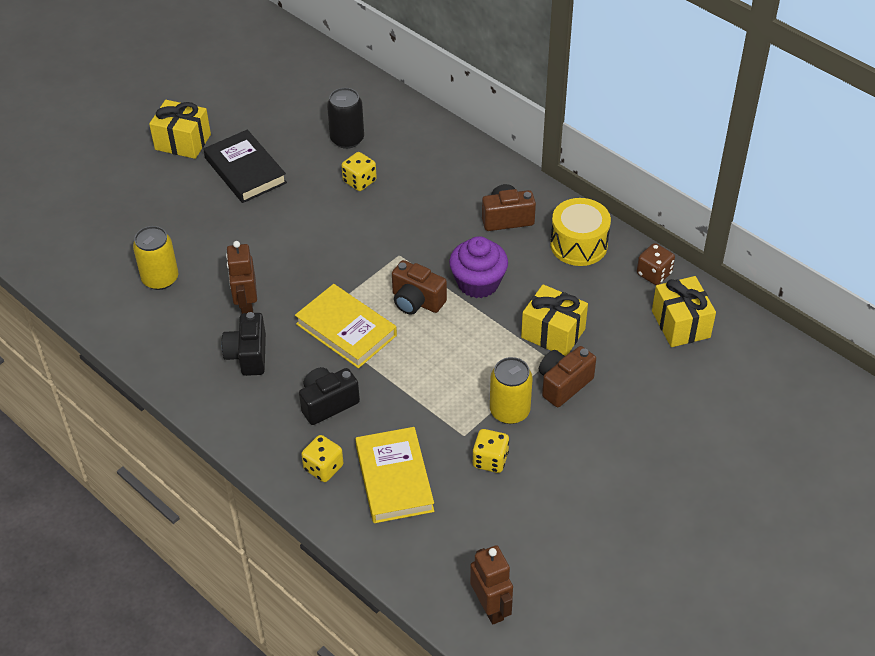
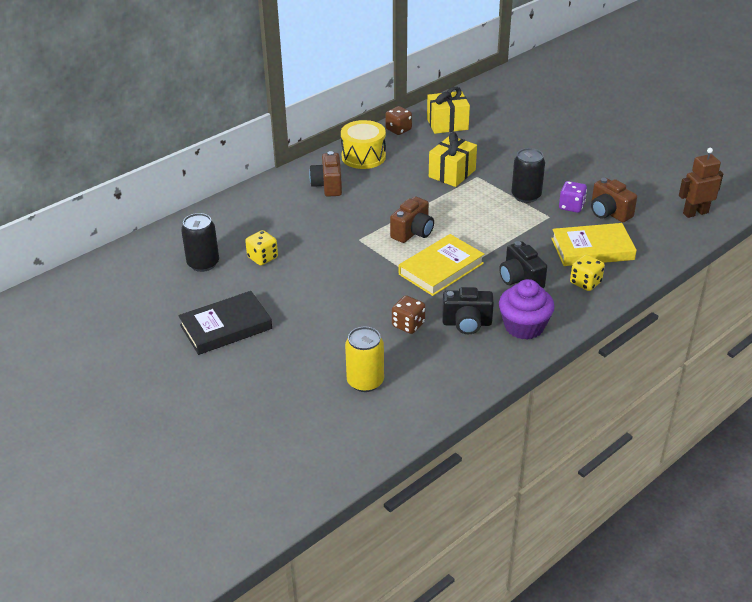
camera: 85 degrees left, 10 degrees down
(183, 142) = (167, 371): yellow gift -> none
(246, 306) = (408, 325): brown robot -> brown dice
(478, 283) = (396, 202): purple cupcake -> purple cupcake (524, 326)
(490, 460) = (571, 206): yellow dice -> purple dice
(509, 411) = (526, 196): yellow can -> black can
(563, 384) = (501, 172): brown camera -> brown camera (609, 213)

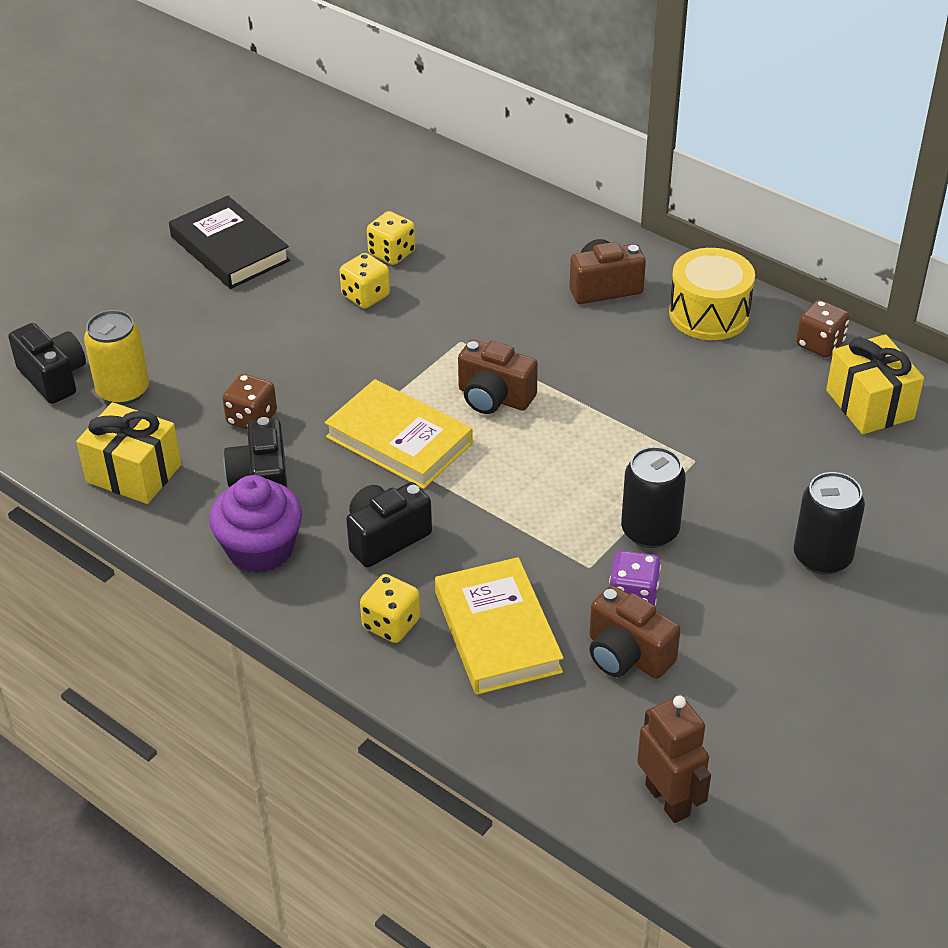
camera: 80 degrees right, 5 degrees up
(203, 263) = (367, 203): black can -> black can (822, 557)
(302, 271) = (365, 296): none -> yellow dice
(341, 416) = (53, 378): none -> black camera
(452, 173) = (693, 427): yellow gift -> yellow gift (134, 473)
(609, 213) = (627, 655): brown camera -> brown camera turned 90 degrees counterclockwise

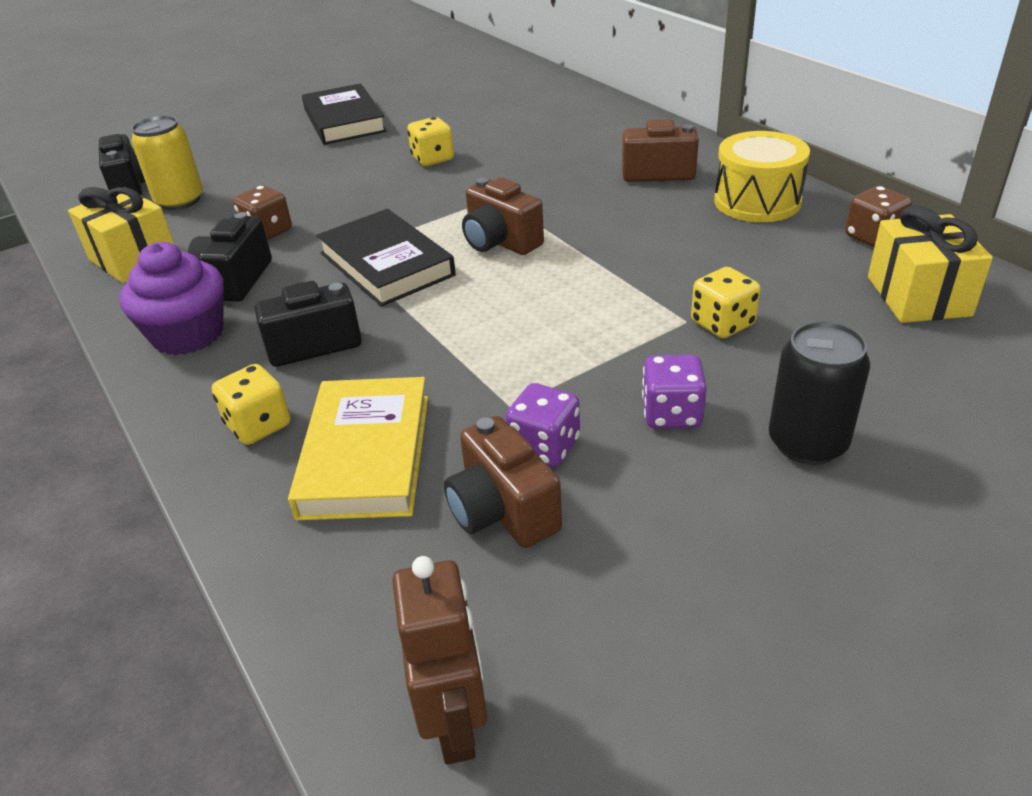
camera: 20 degrees right, 5 degrees down
(392, 253) = (475, 134): yellow dice -> yellow dice (722, 324)
(399, 440) = (386, 264): yellow book -> black book
(650, 531) = (600, 381): black can -> none
(716, 550) = (672, 414): none -> purple dice

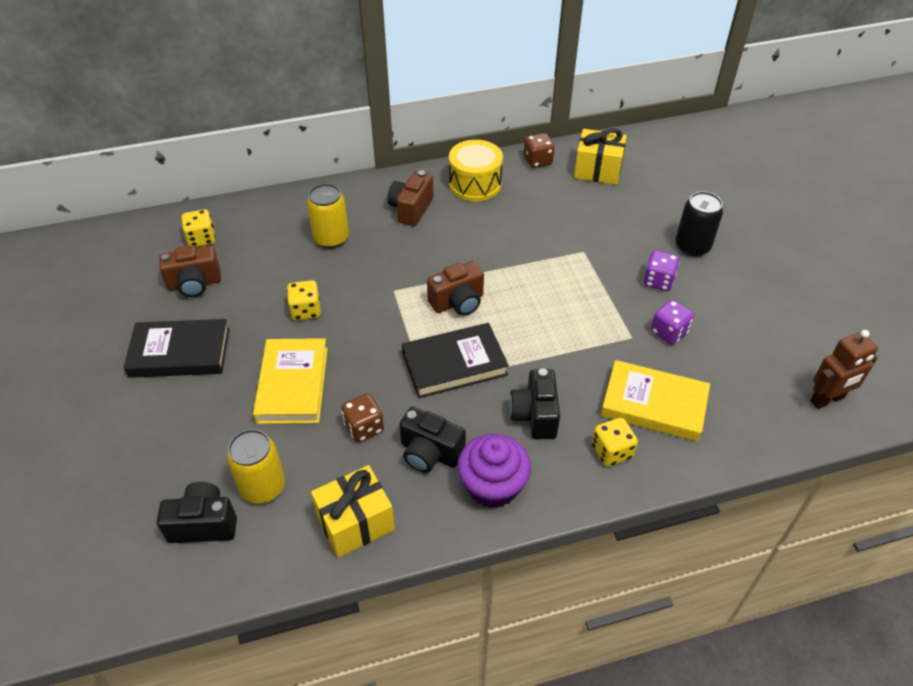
camera: 75 degrees left, 10 degrees up
(319, 180) = (293, 384): none -> yellow book
(456, 724) = (827, 400): brown robot -> brown robot turned 150 degrees clockwise
(502, 511) = (711, 358): brown camera -> brown camera (194, 284)
(561, 142) = (331, 238): none -> yellow can
(722, 324) = (592, 240): yellow dice -> yellow dice (201, 239)

